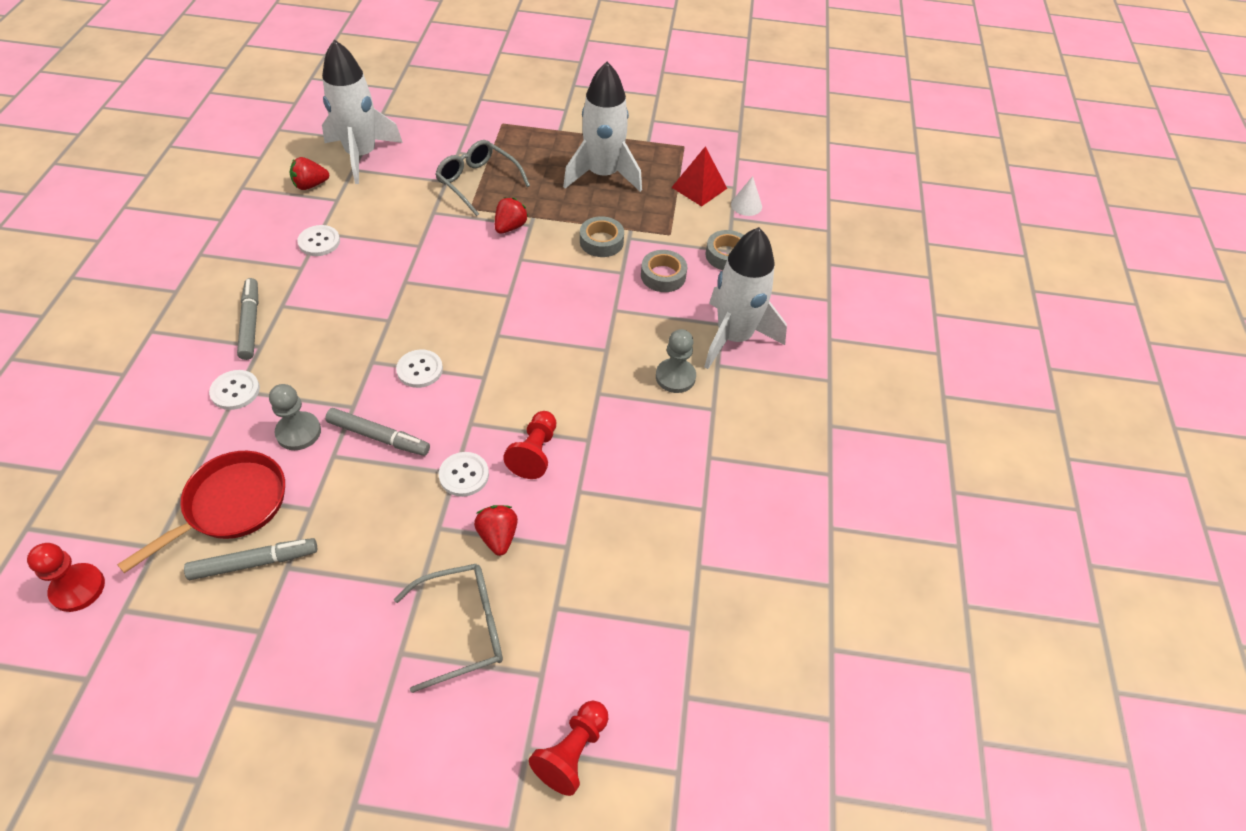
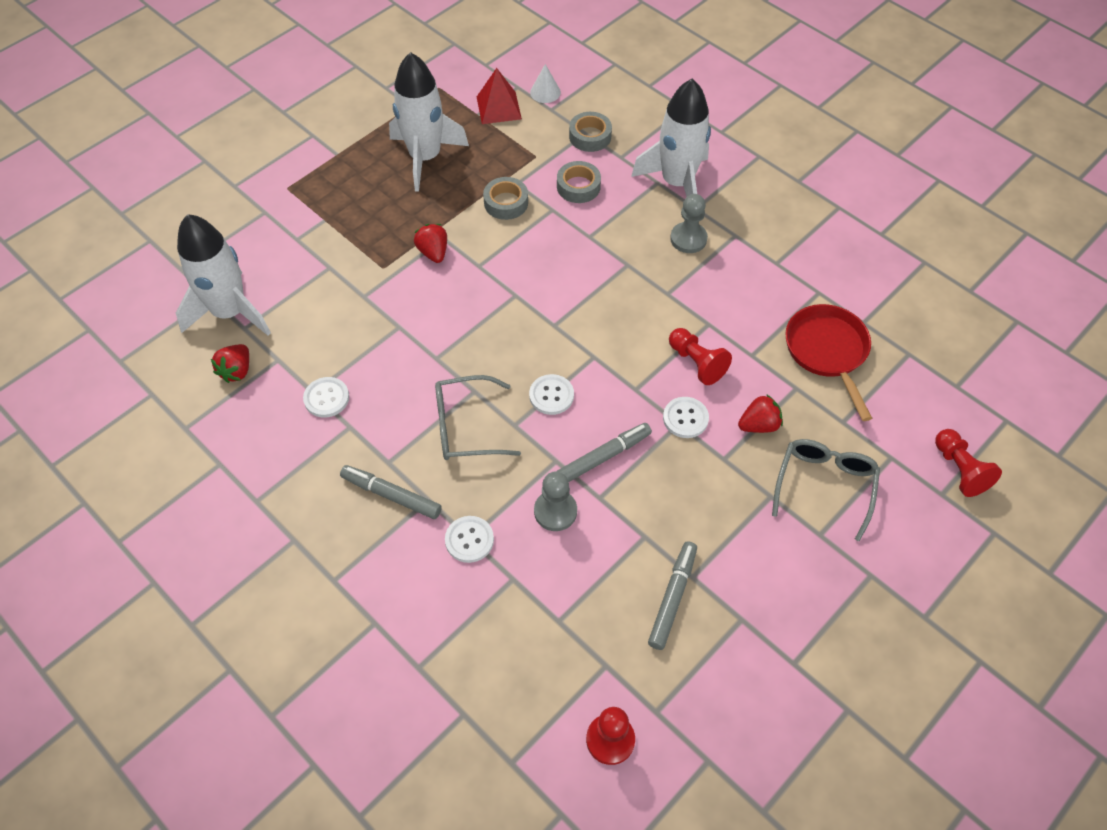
camera: 50 degrees left, 5 degrees up
(231, 505) = (600, 592): red pan -> red pan (827, 351)
(477, 182) = (353, 245): grey glasses -> grey glasses (466, 427)
(498, 536) = (759, 425): red strawberry -> red strawberry turned 135 degrees clockwise

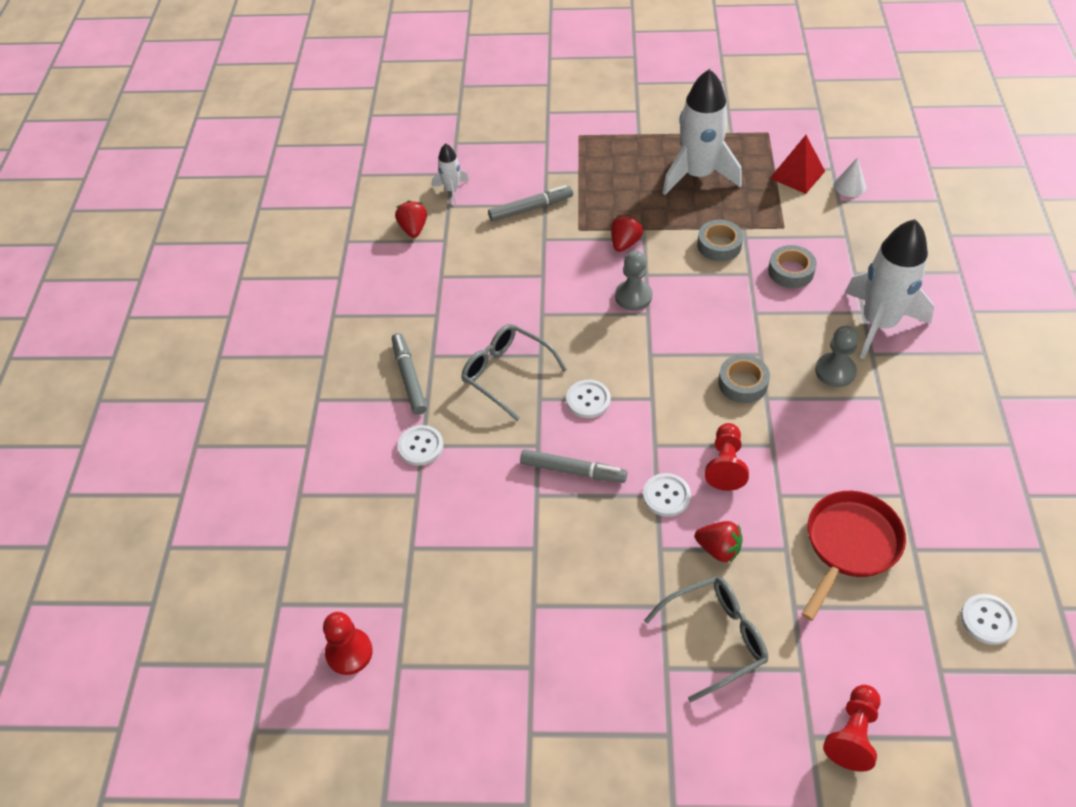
camera: 50 degrees right, 5 degrees down
(230, 312) = (452, 190): white rocket -> white rocket, size x0.47
(236, 371) = (413, 229): red strawberry -> red strawberry turned 105 degrees clockwise
(326, 398) = (444, 286): white button -> white button (987, 620)
(555, 511) = (496, 477): grey pawn -> grey pawn (633, 296)
(590, 136) = (847, 241): grey tape -> grey tape (742, 383)
(672, 598) = (501, 605): grey marker -> grey marker (530, 208)

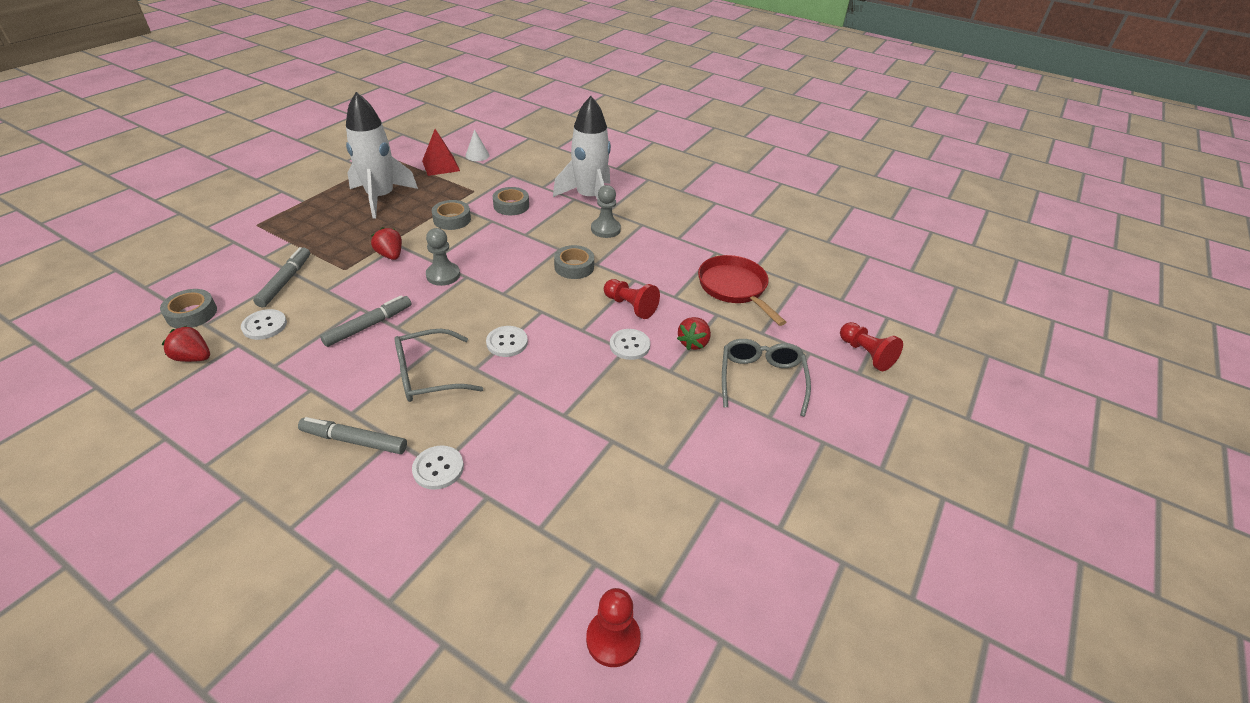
camera: 65 degrees left, 10 degrees down
(452, 190) = (192, 313): white rocket -> grey tape
(573, 471) = (562, 382): grey marker -> grey marker (369, 325)
(718, 549) = (693, 343): red strawberry -> red strawberry turned 150 degrees clockwise
(987, 620) = (819, 267): white button -> white button (264, 326)

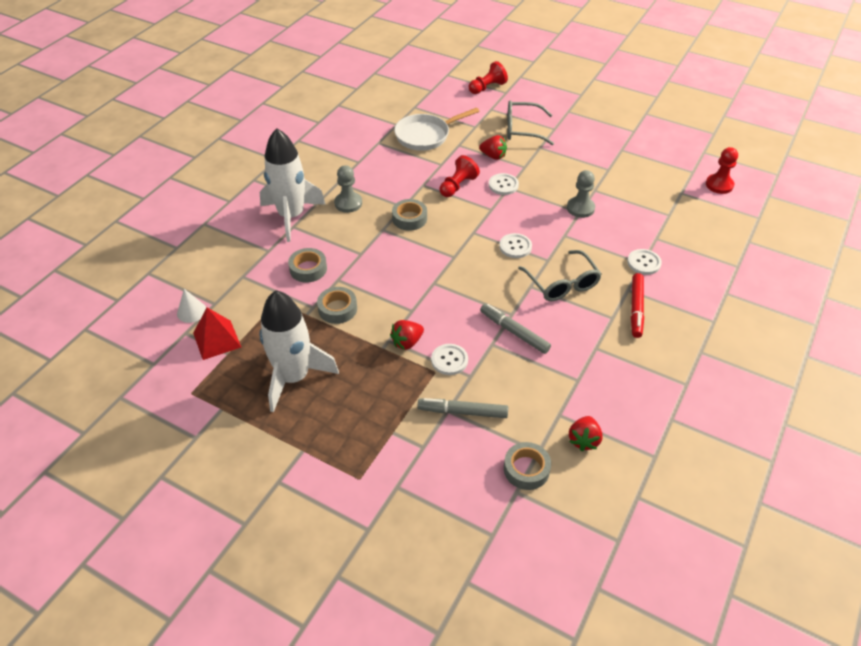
camera: 90 degrees left, 5 degrees up
(264, 326) = (530, 404): white button -> white button (449, 360)
(354, 441) = (636, 309): grey marker -> red marker
(443, 275) = (434, 298): grey pawn -> grey pawn (580, 208)
(734, 288) = (425, 135): red pan -> white pan

